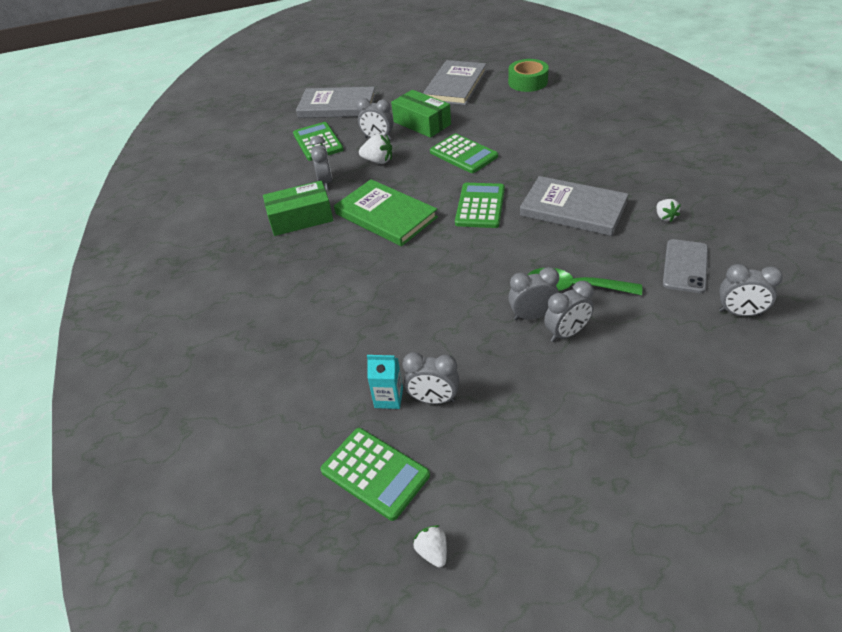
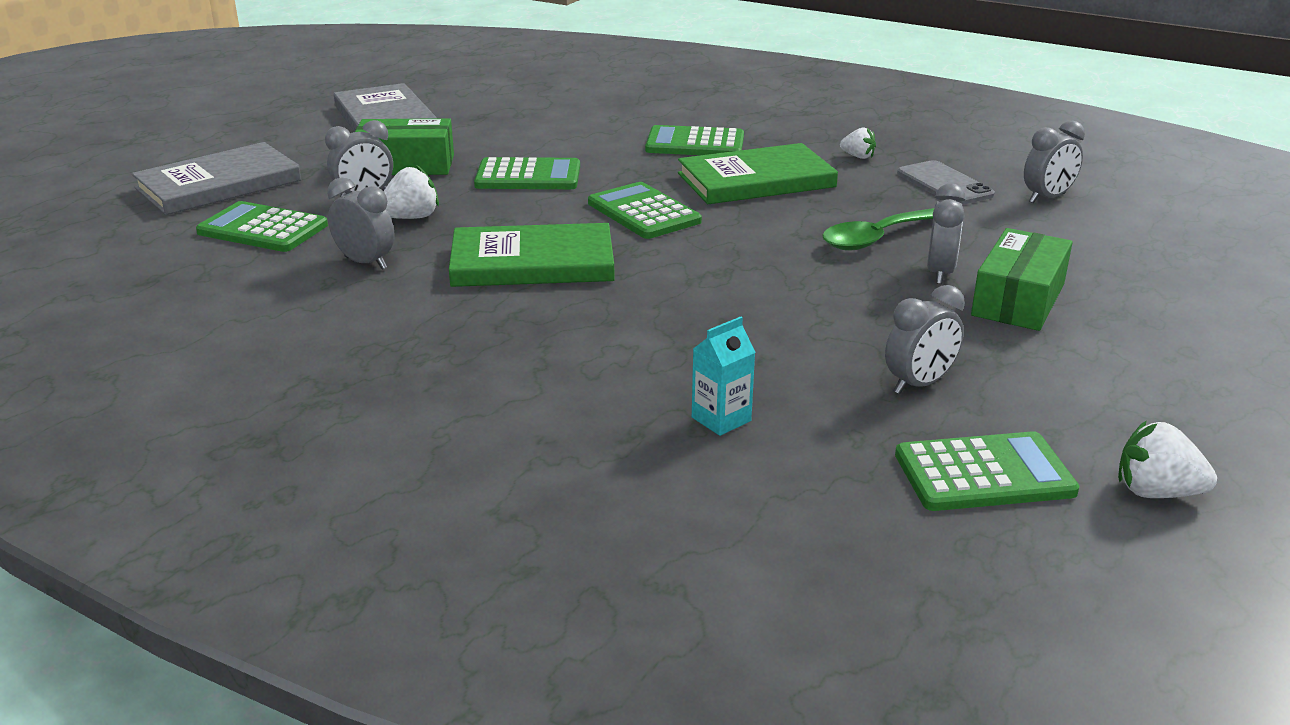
camera: 50 degrees left, 15 degrees down
(301, 218) = (401, 310): green box -> green box (1018, 299)
(388, 398) = (871, 409): turquoise carton -> turquoise carton (721, 419)
(432, 552) = (1156, 492): white strawberry -> white strawberry, size x1.52
(528, 82) = (486, 93): green tape -> none
(532, 316) = (882, 275): grey clock -> none
(573, 209) = (756, 180): grey book -> green book
(582, 165) = (695, 143): none -> green calculator

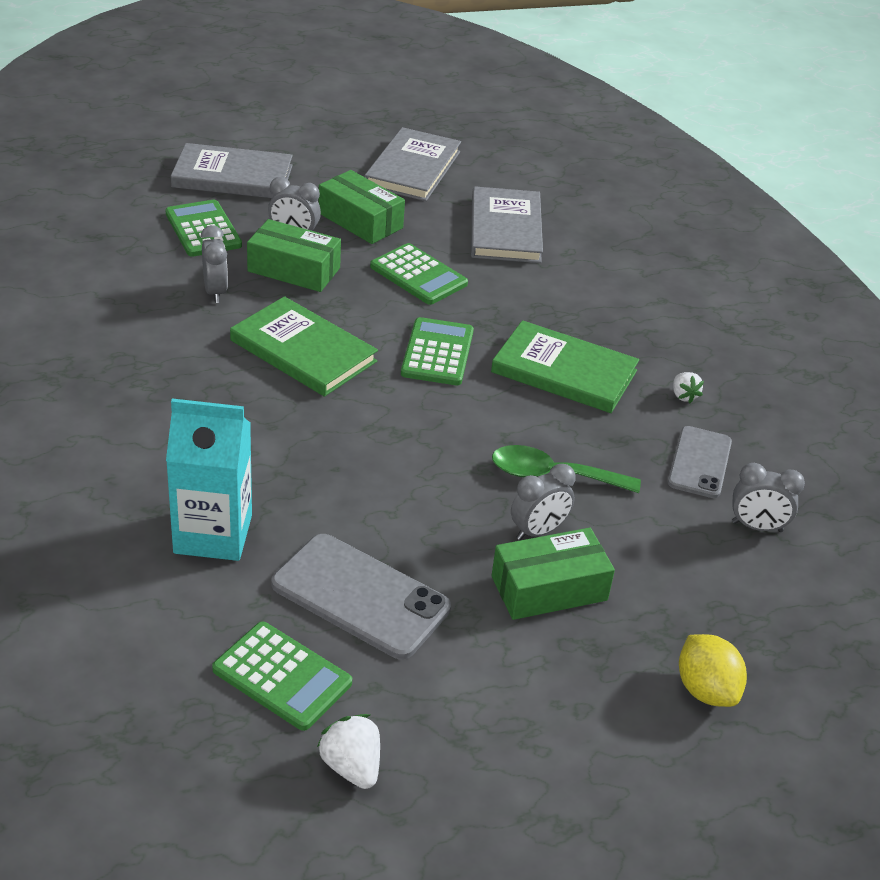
camera: 40 degrees right, 10 degrees up
(411, 217) = (294, 270): white strawberry -> green box
(539, 124) = (505, 229): none -> grey book
(695, 143) = (583, 311): green calculator -> none
(721, 419) = (213, 534): turquoise carton -> turquoise carton, size x2.04
(919, 384) = (360, 596): grey clock -> grey phone
(1216, 294) = (706, 690): none -> yellow lemon

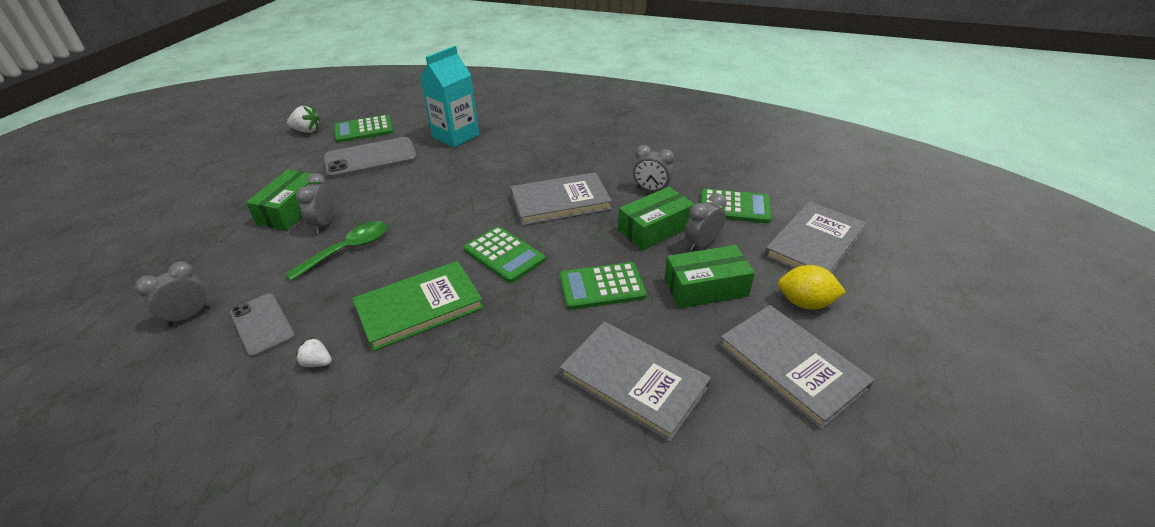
camera: 130 degrees right, 0 degrees up
(303, 351) = (560, 202): green book -> grey book
(706, 690) = (172, 228): yellow lemon -> yellow lemon (805, 303)

